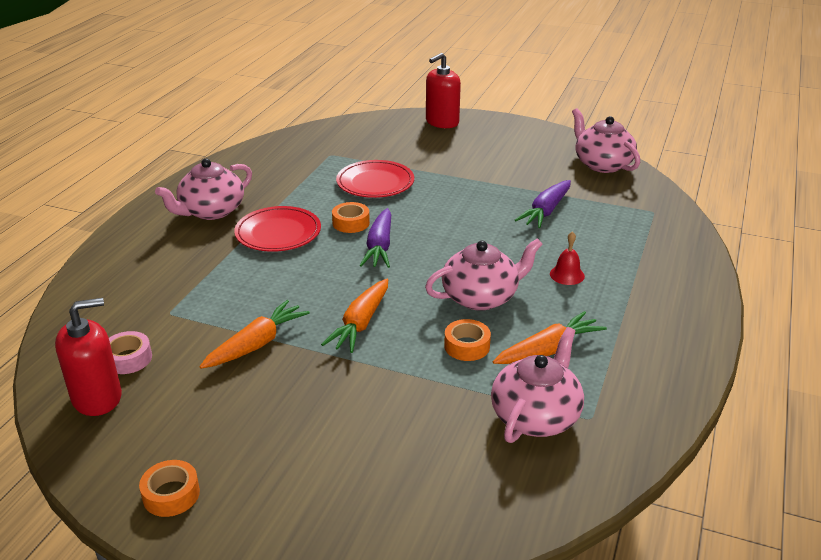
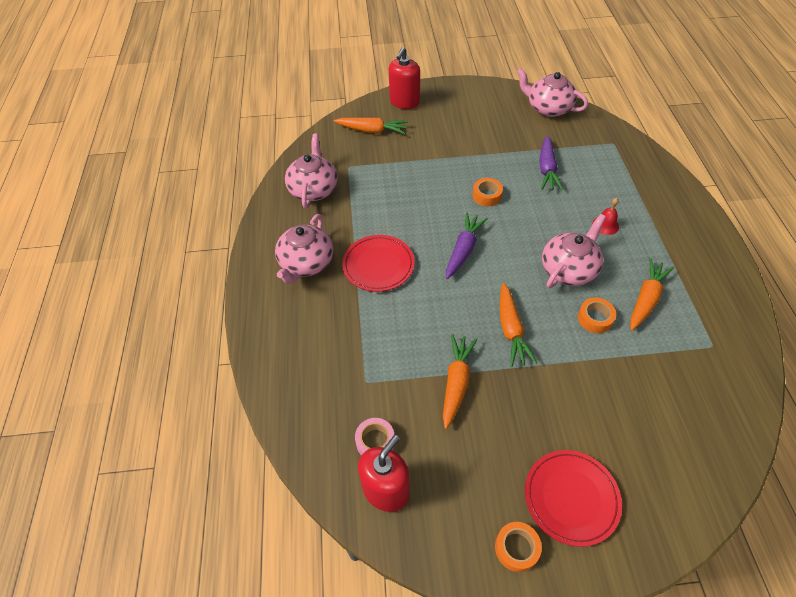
camera: 25 degrees left, 20 degrees up
(351, 223) = (423, 233): orange tape -> orange tape (487, 195)
(375, 183) = (407, 185): red plate -> red plate (571, 498)
(379, 247) = (463, 249): purple carrot -> purple carrot turned 135 degrees counterclockwise
(384, 135) = (372, 131): none -> orange carrot
(536, 416) = (682, 360): pink teapot -> pink teapot (313, 189)

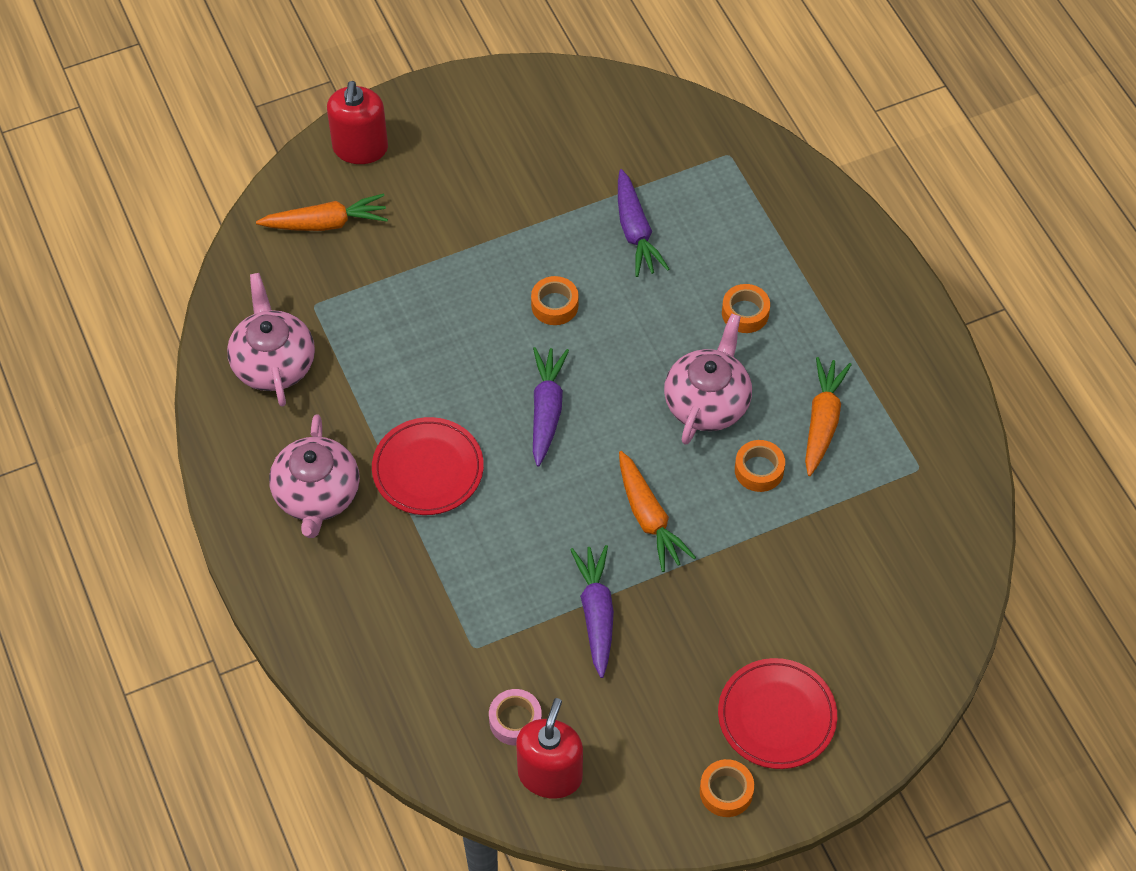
camera: 20 degrees left, 5 degrees up
(456, 382) = (596, 613): orange carrot -> purple carrot
(548, 108) = (609, 106): pink teapot -> none
(605, 225) = (745, 313): red bell -> orange tape

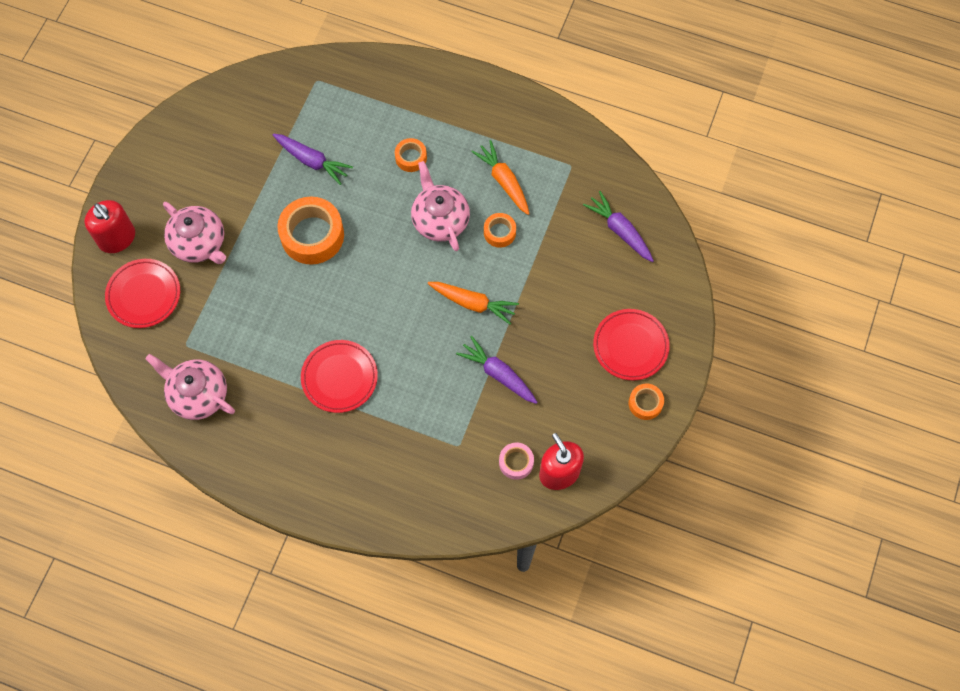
camera: 45 degrees left, 10 degrees up
(317, 495) = (297, 442): pink teapot -> pink teapot (199, 243)
(326, 223) = (144, 295): orange carrot -> red plate
(546, 409) = (366, 293): purple carrot -> purple carrot (619, 230)
(554, 305) = (312, 235): orange tape -> orange tape, size x1.95

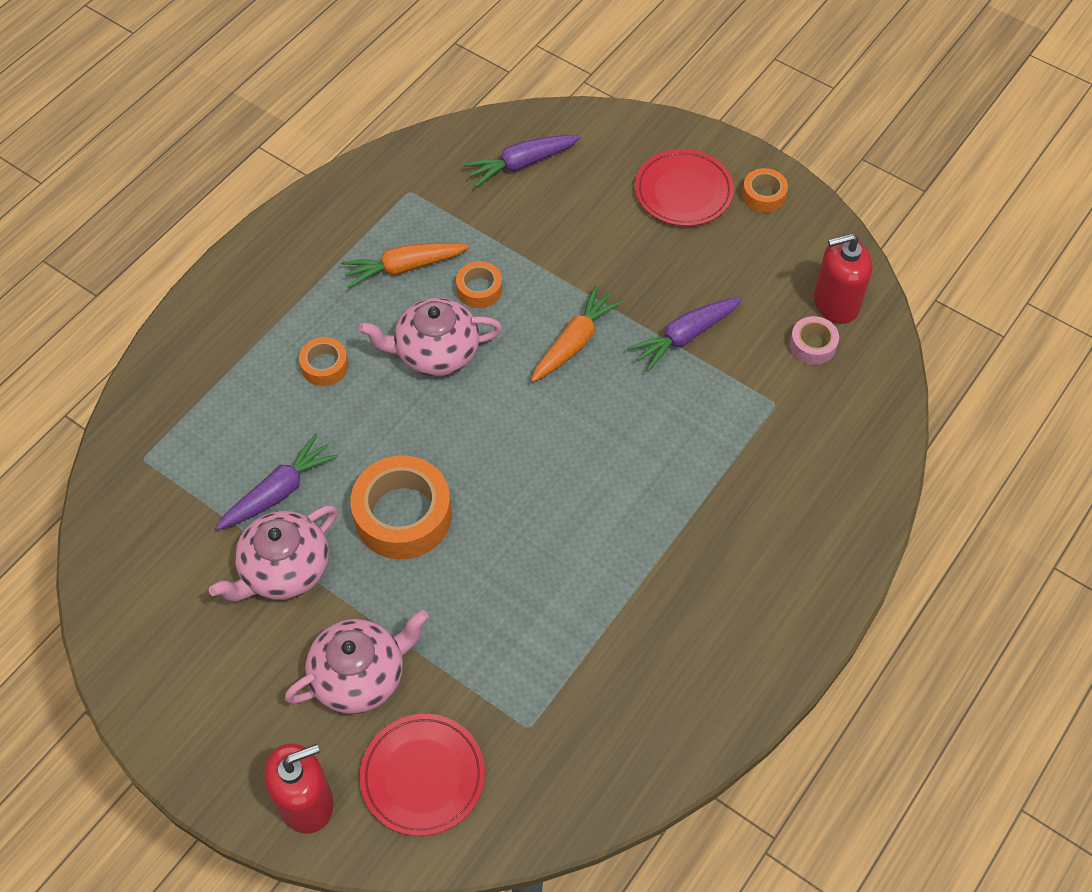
camera: 75 degrees left, 10 degrees down
(198, 394) = (617, 723): pink teapot -> pink teapot (284, 569)
(339, 377) = (640, 525): red plate -> none

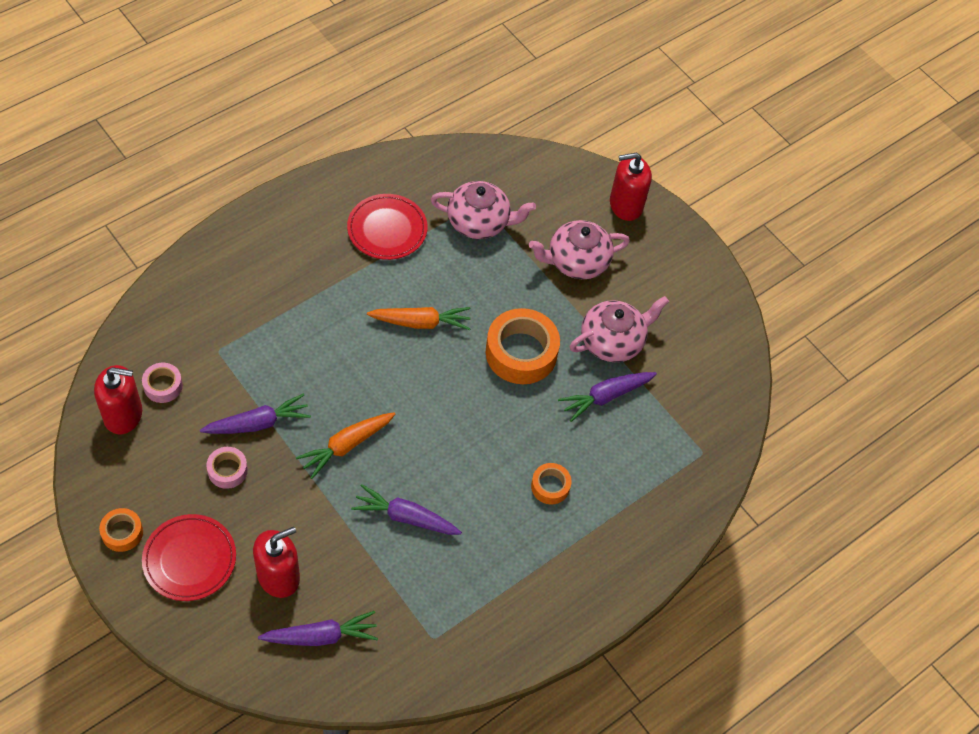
camera: 170 degrees left, 0 degrees up
(403, 268) = (462, 558): orange carrot -> orange carrot (421, 322)
(423, 776) = (552, 197): red plate -> red plate (387, 229)
(435, 352) = (459, 471): pink teapot -> pink teapot (479, 222)
(479, 289) = (405, 517): orange tape -> purple carrot
(587, 201) = (278, 576): none -> red soap dispenser
(691, 280) = (227, 470): none -> pink tape

